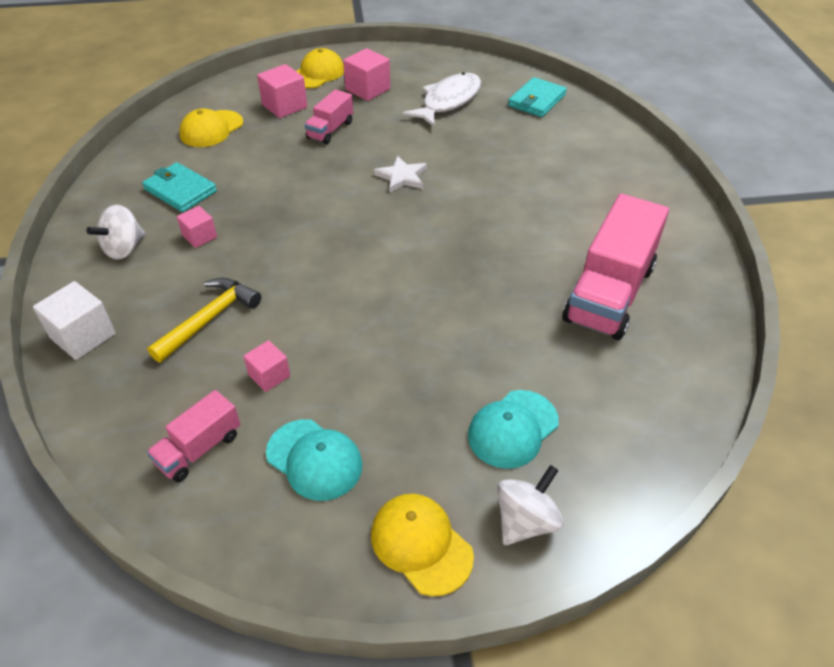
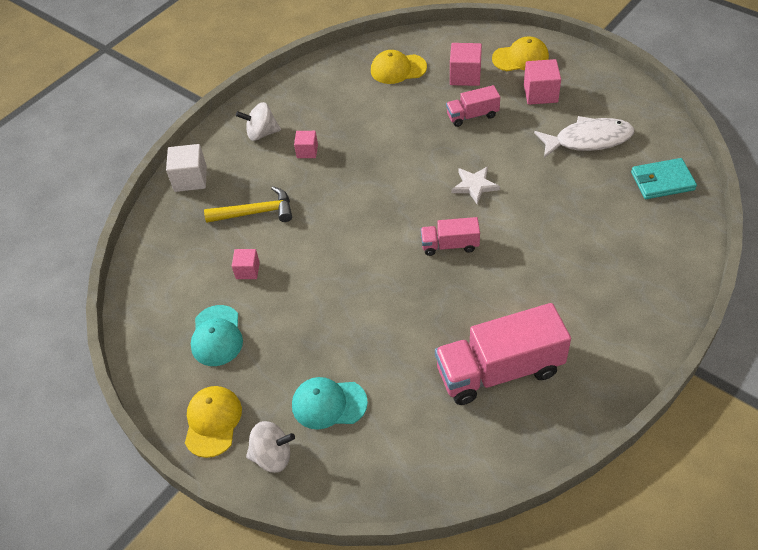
camera: 50 degrees right, 5 degrees up
(180, 190) = (331, 109): turquoise wallet -> none
(199, 449) = (175, 286): pink truck -> pink truck (450, 245)

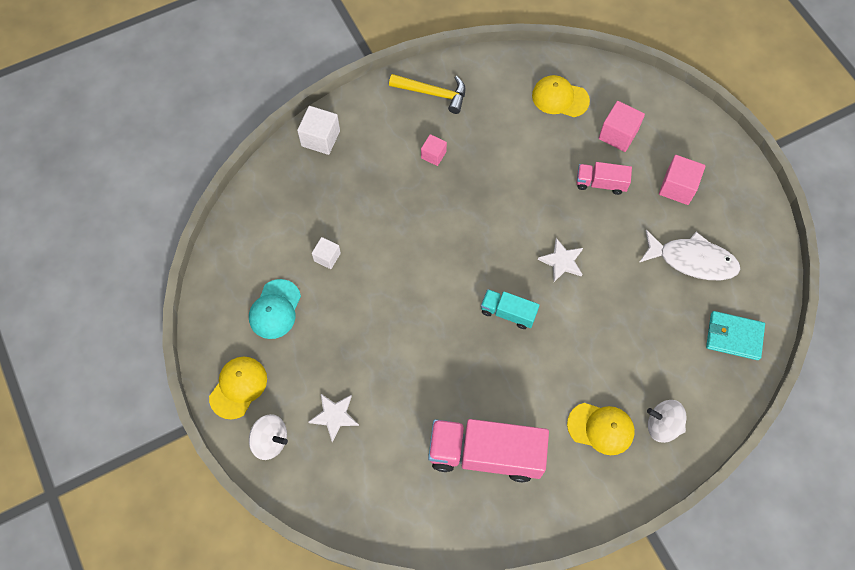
camera: 20 degrees right, 15 degrees up
(247, 270) = (327, 257): pink cube -> white cube
(256, 212) = (360, 200): yellow hammer -> yellow hammer (433, 93)
(261, 133) = (403, 116): white spinning top -> white spinning top (662, 425)
(329, 404) = (334, 416): turquoise cap -> white star
(450, 245) = (508, 313): pink truck -> turquoise truck
(520, 58) = (682, 137): yellow cap -> yellow cap (601, 428)

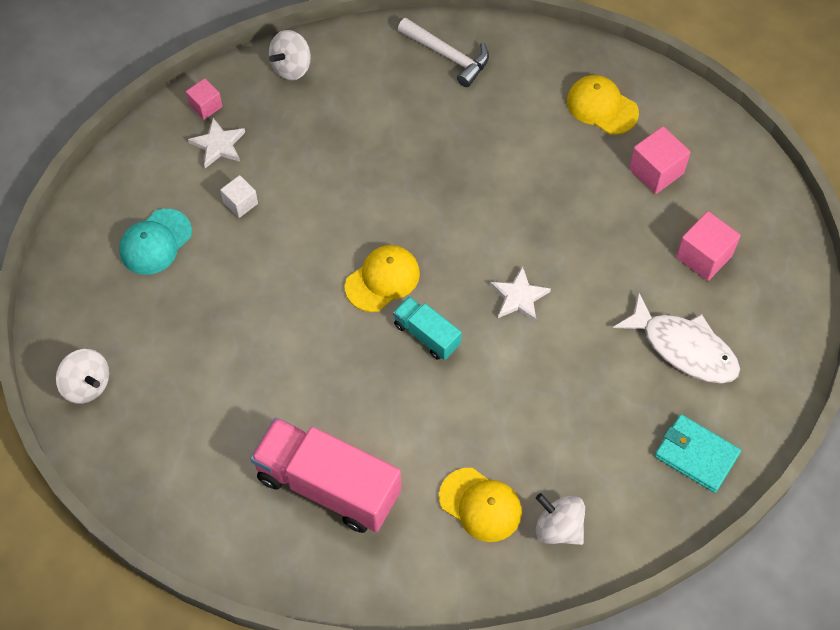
camera: 20 degrees right, 5 degrees down
(238, 387) = (76, 314): yellow cap -> yellow cap (382, 279)
(320, 138) = (291, 67): white cube -> white spinning top
(334, 416) = (171, 383): white star -> white star (218, 145)
(433, 93) = (448, 56): yellow hammer -> white hammer
(433, 155) = (417, 126): pink cube -> pink cube (205, 106)
(600, 183) = (608, 221): pink truck -> none

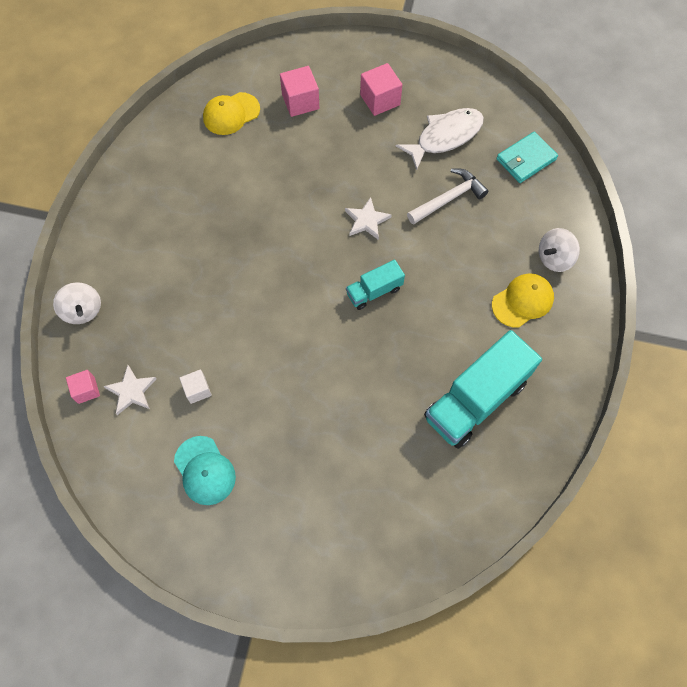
camera: 70 degrees left, 5 degrees up
(87, 385) = (321, 567): white spinning top -> none
(328, 485) = (475, 400): pink truck -> turquoise truck
(382, 279) = (314, 306): yellow cap -> none
(448, 56) = (133, 195): white hammer -> white hammer (448, 198)

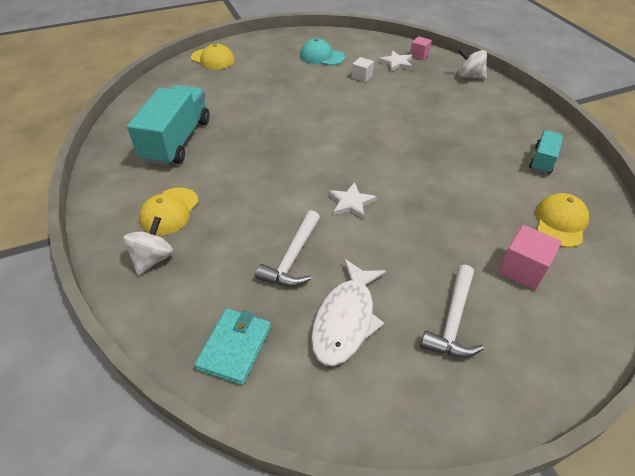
camera: 145 degrees right, 20 degrees down
(349, 564) = (213, 59): none -> yellow cap
(374, 291) = (300, 162): turquoise truck -> turquoise truck (542, 160)
(380, 100) = (453, 321): pink cube -> white hammer

